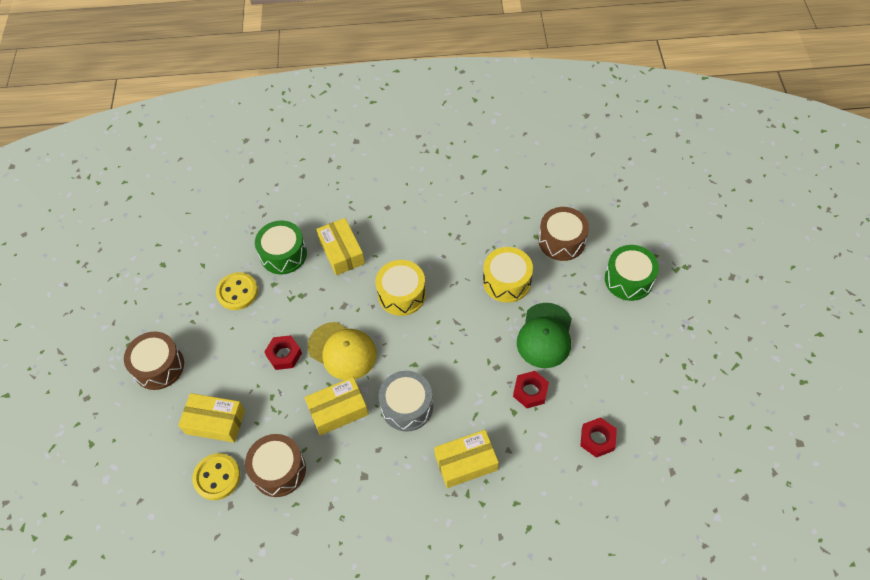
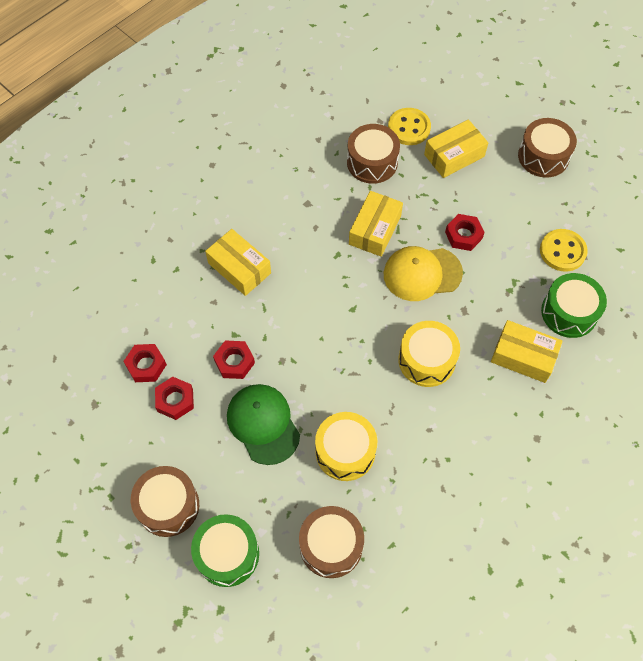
camera: 135 degrees right, 5 degrees up
(407, 406) = (325, 272): grey drum -> none
(466, 462) = (239, 268): yellow box -> yellow box turned 75 degrees counterclockwise
(594, 397) = (175, 400): none -> red nut
(647, 332) = (168, 505): none -> brown drum

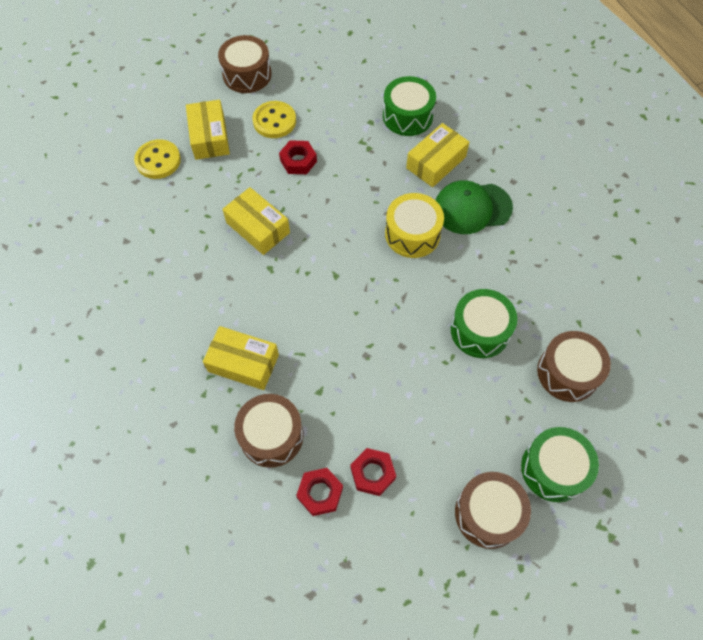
camera: 70 degrees left, 0 degrees up
(234, 362) = (351, 401): red nut -> none
(239, 268) = (243, 363): yellow box -> yellow box turned 45 degrees clockwise
(263, 424) = (428, 394): green cap -> green cap (472, 208)
(345, 451) = (480, 330): yellow drum -> green drum
(372, 162) = (180, 204): brown drum -> brown drum (271, 435)
(422, 273) = (323, 206): yellow cap -> none
(562, 251) = (348, 98): yellow button -> yellow button (274, 121)

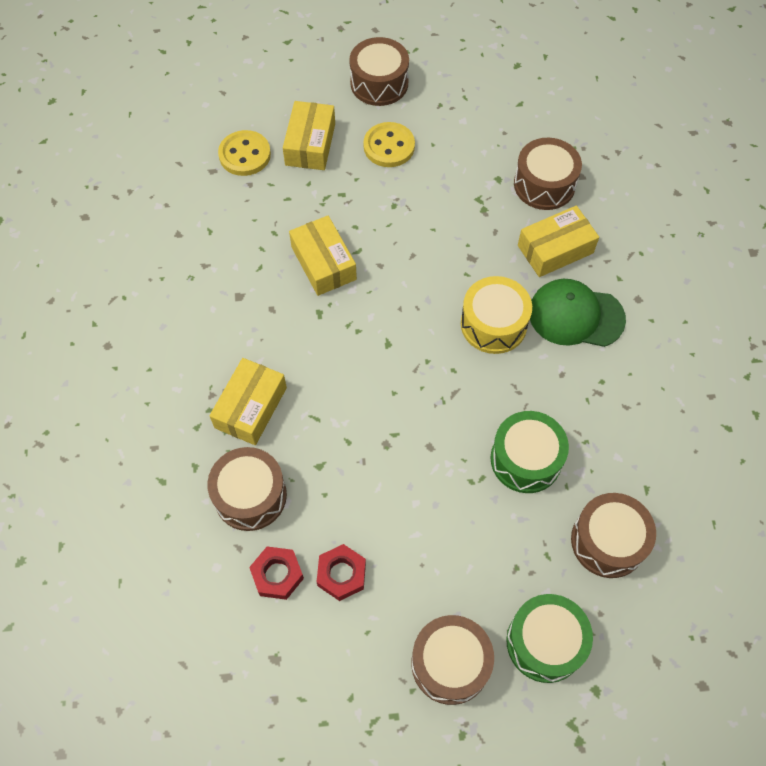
camera: 20 degrees right, 0 degrees up
(243, 363) = (251, 407): yellow box -> yellow box turned 75 degrees clockwise
(298, 161) = (397, 200): red nut -> none
(407, 116) = (544, 184): green drum -> brown drum

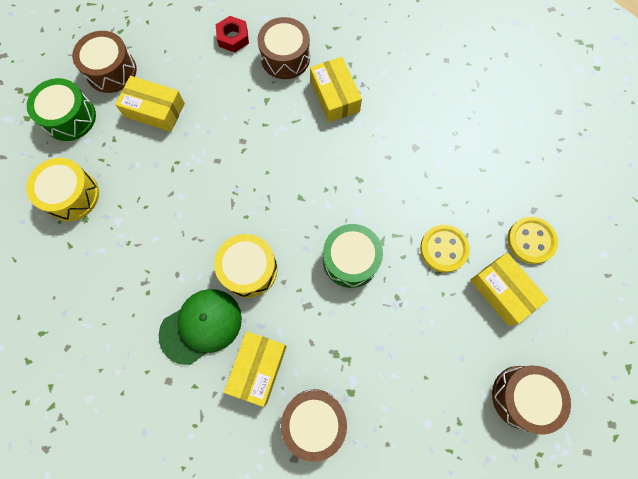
camera: 135 degrees right, 10 degrees up
(323, 263) = (393, 213): yellow box -> yellow box (155, 110)
(341, 574) = (202, 63): red nut -> none
(389, 146) = (452, 343): yellow button -> yellow button (443, 249)
(526, 459) = (155, 201): green drum -> green drum (350, 260)
(608, 541) = (72, 195): brown drum -> yellow drum

